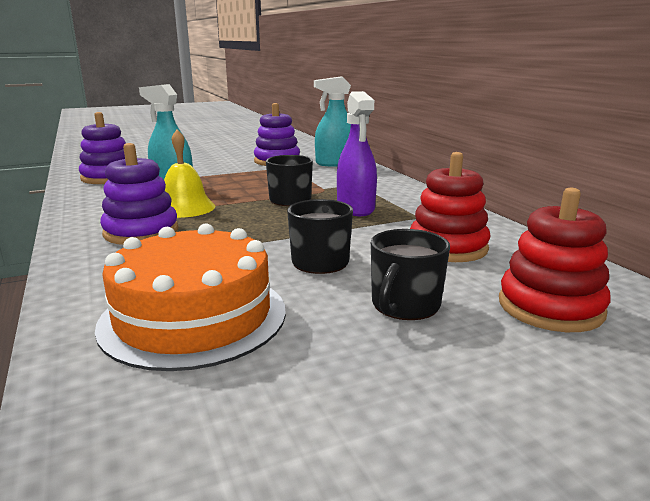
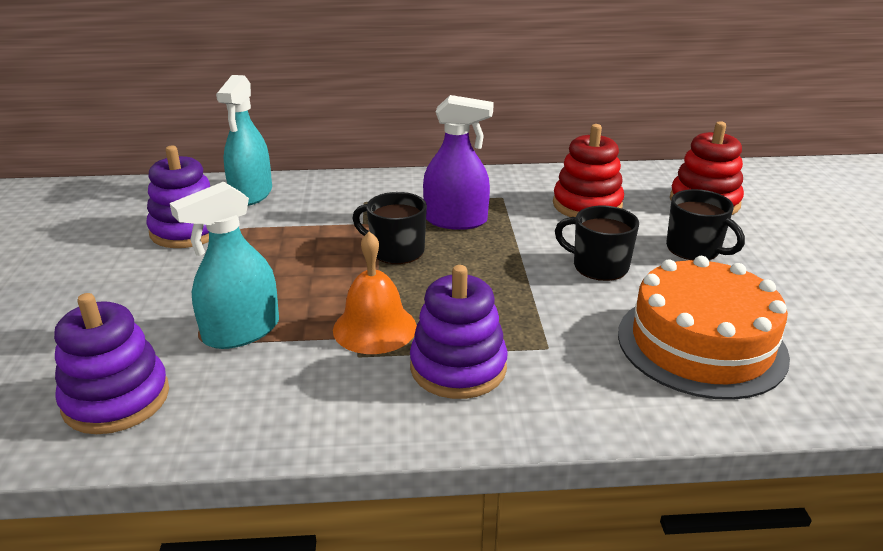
camera: 70 degrees left, 10 degrees up
(185, 208) = (374, 328): yellow bell -> orange bell

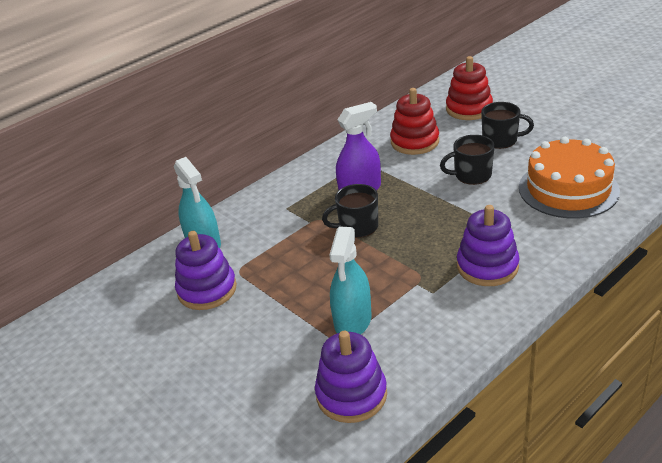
camera: 35 degrees left, 5 degrees up
(374, 328) = (417, 274): orange bell -> none

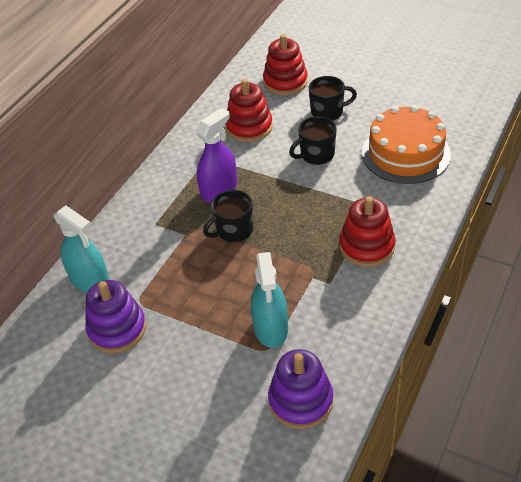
camera: 20 degrees left, 10 degrees up
(487, 266) = (366, 246): purple stacking toy -> red stacking toy

